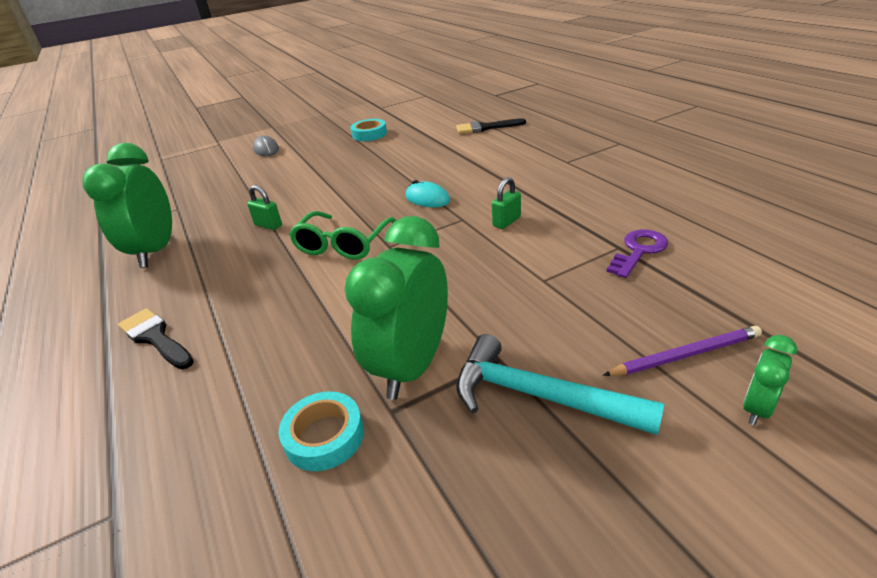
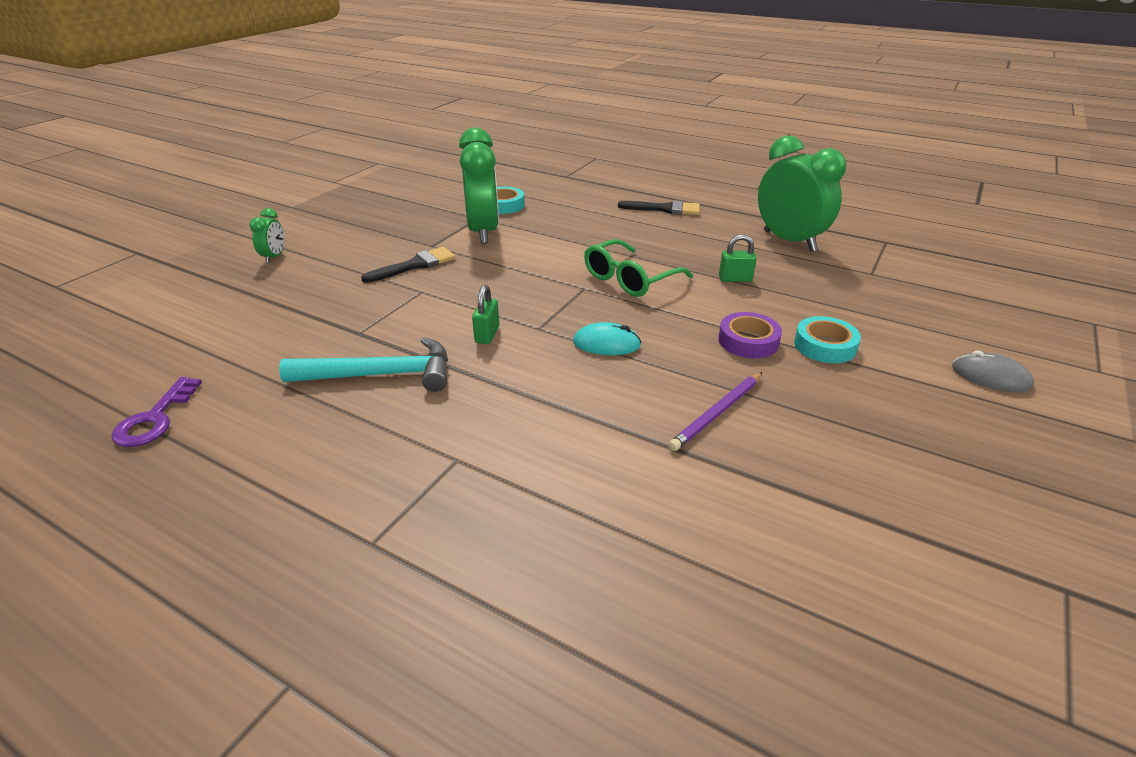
camera: 145 degrees right, 0 degrees up
(341, 183) = (748, 341): none -> purple tape
(342, 245) = (629, 279): green glasses -> green glasses turned 120 degrees counterclockwise
(369, 134) = (892, 459): turquoise tape -> turquoise tape (825, 346)
(486, 128) = (683, 543): black brush -> black brush (415, 265)
(539, 396) = (399, 237): turquoise hammer -> turquoise hammer (381, 375)
(638, 251) = (338, 332): purple key -> purple key (155, 419)
(685, 355) = (310, 270): purple pencil -> purple pencil (717, 413)

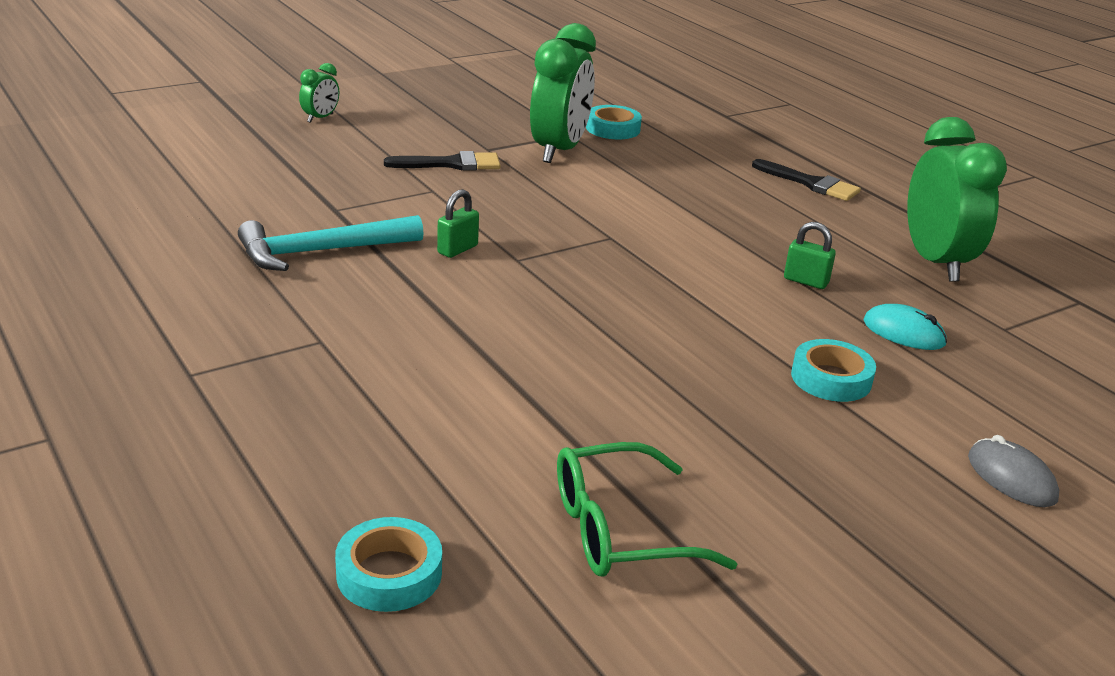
camera: 25 degrees right, 5 degrees down
(155, 419) = (105, 225): purple key -> none
(381, 375) = (321, 252): turquoise hammer -> turquoise hammer turned 135 degrees clockwise
(606, 344) = (573, 296): turquoise mouse -> turquoise mouse (903, 332)
(629, 279) = (674, 244): green glasses -> green glasses (619, 530)
(717, 413) = (619, 394): purple pencil -> none
(727, 669) = (389, 573): none -> turquoise tape
(748, 341) = (740, 344): purple tape -> none

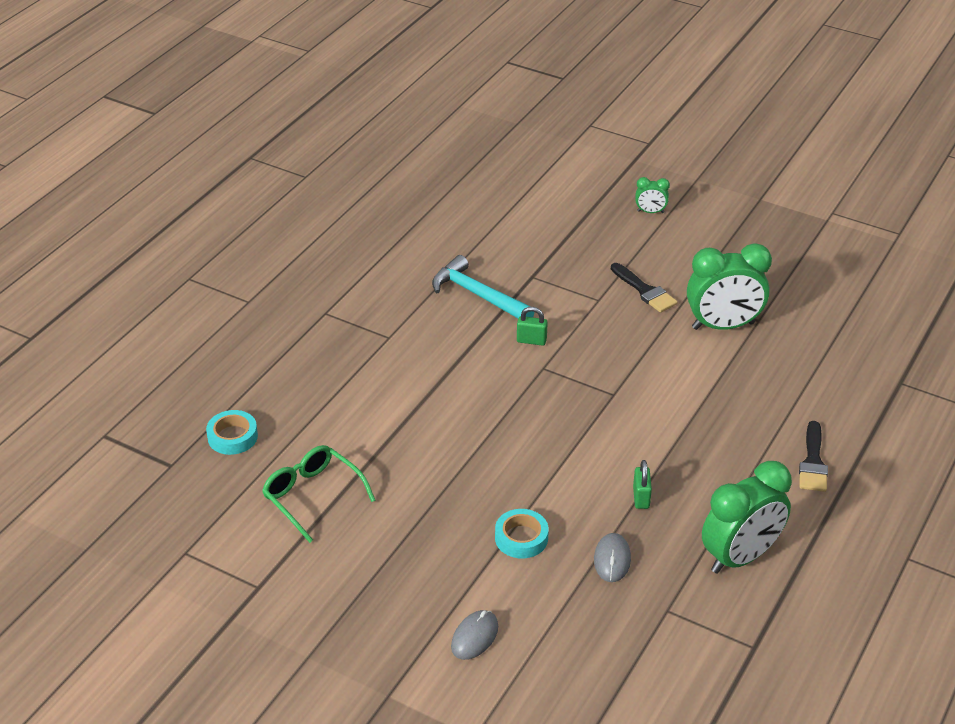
camera: 65 degrees right, 10 degrees up
(613, 129) = (795, 336): turquoise tape -> none
(903, 332) = (612, 559): turquoise mouse -> grey mouse

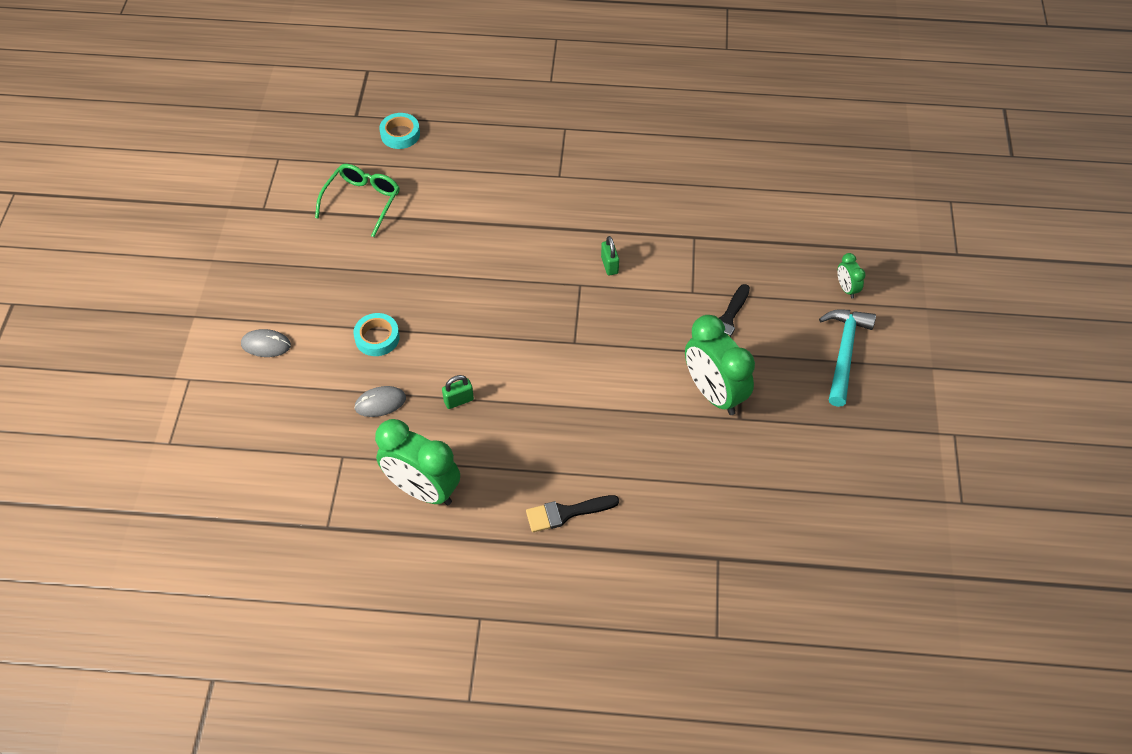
camera: 65 degrees right, 15 degrees up
(477, 295) = (646, 210): turquoise hammer -> turquoise hammer (844, 353)

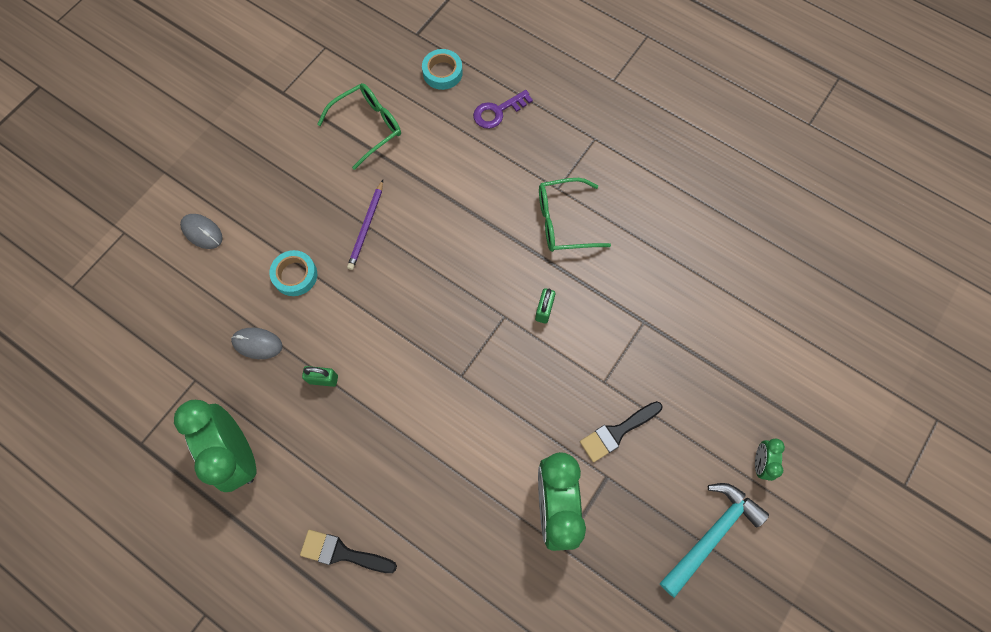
camera: 30 degrees right, 15 degrees up
(415, 274) = (366, 227): none -> purple pencil
(469, 143) = (498, 111): none -> purple key
(581, 197) = (563, 221): none -> green glasses

